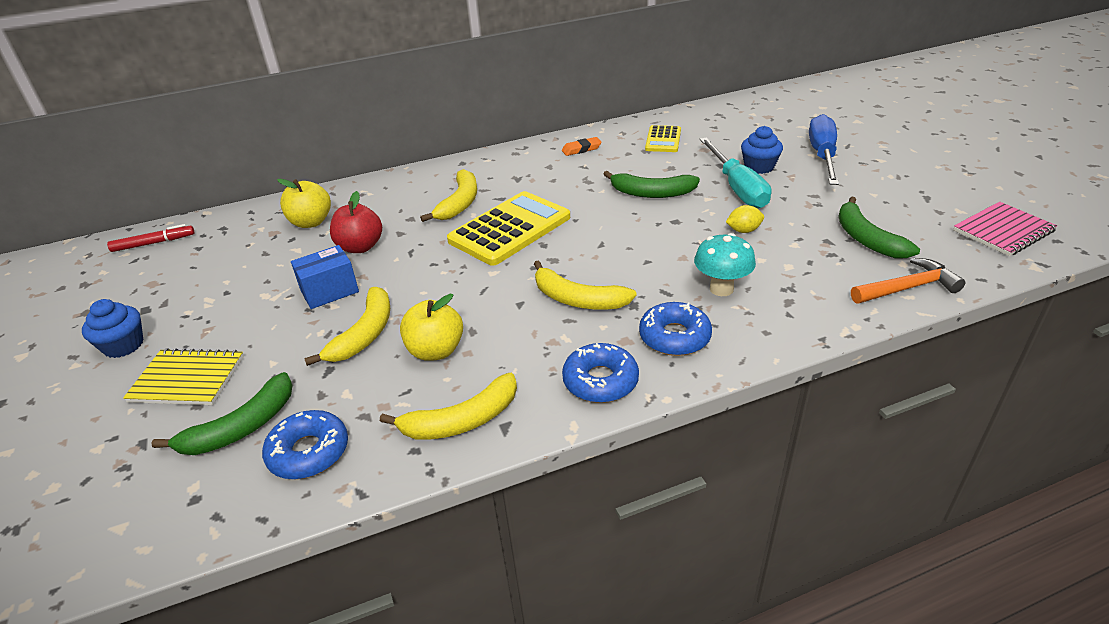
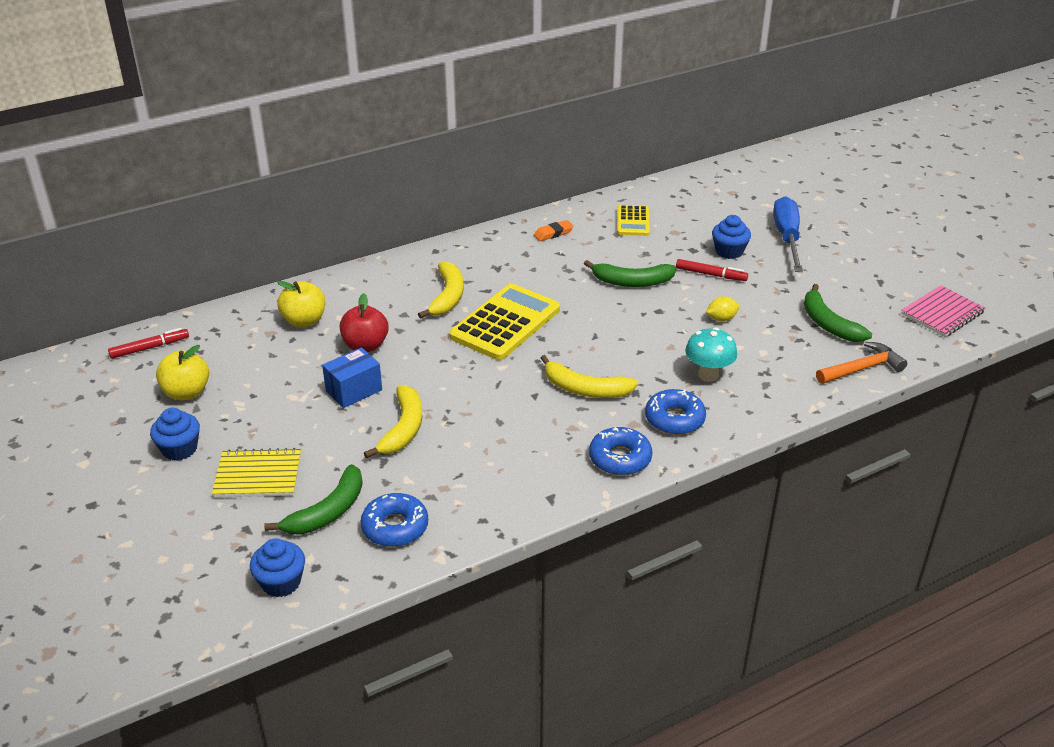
camera: 10 degrees left, 0 degrees up
(145, 517) = (281, 582): none -> blue cupcake
(435, 351) = (473, 440): yellow apple -> yellow apple (186, 393)
(462, 420) = (514, 495): yellow banana -> none
(737, 188) = (711, 274): turquoise screwdriver -> red marker

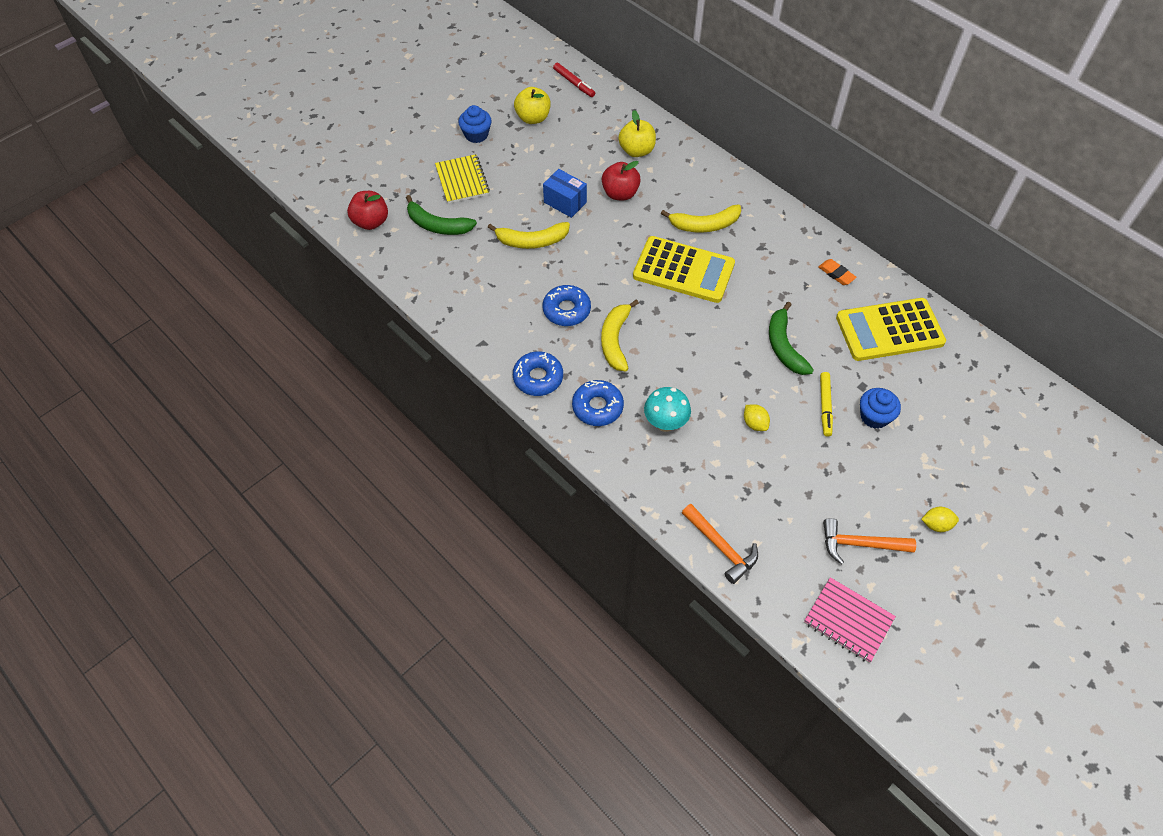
camera: 75 degrees right, 20 degrees up
(281, 582) = (371, 222): blue cupcake -> red apple
(395, 527) = (432, 263): blue donut -> blue donut (566, 310)
(633, 221) = (889, 330): yellow calculator -> yellow calculator, size x1.82
(711, 274) = (825, 406): red marker -> yellow marker
(787, 238) = (926, 465): blue screwdriver -> none
(828, 324) = (783, 514): green banana -> none
(848, 248) = (936, 524): none -> yellow lemon
(865, 290) = (859, 544): none -> orange hammer

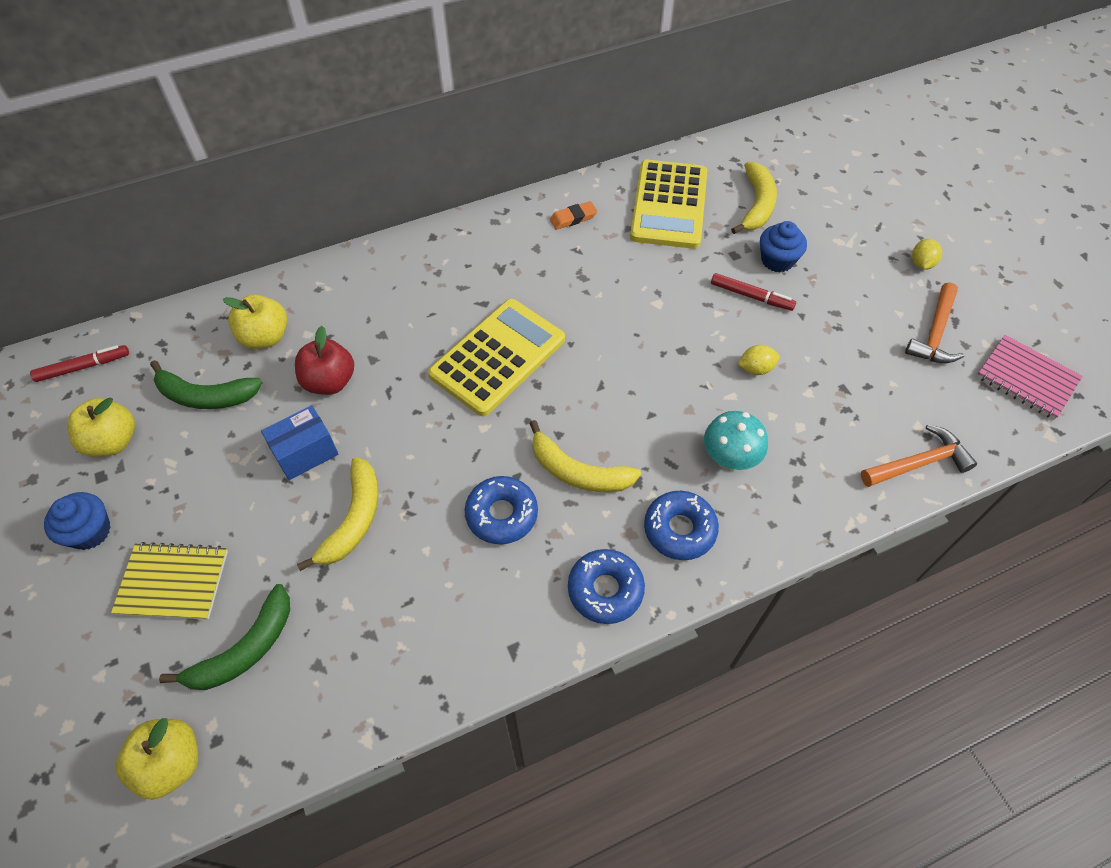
camera: 70 degrees left, 0 degrees up
(371, 222) = (171, 763): red apple -> yellow apple
(705, 225) = (436, 310): yellow banana -> yellow banana (756, 204)
(784, 346) = (656, 301): green banana -> green banana (206, 396)
(825, 406) = (751, 296): yellow marker -> red marker
(848, 621) = (1026, 379): pink notebook -> pink notebook turned 75 degrees clockwise

